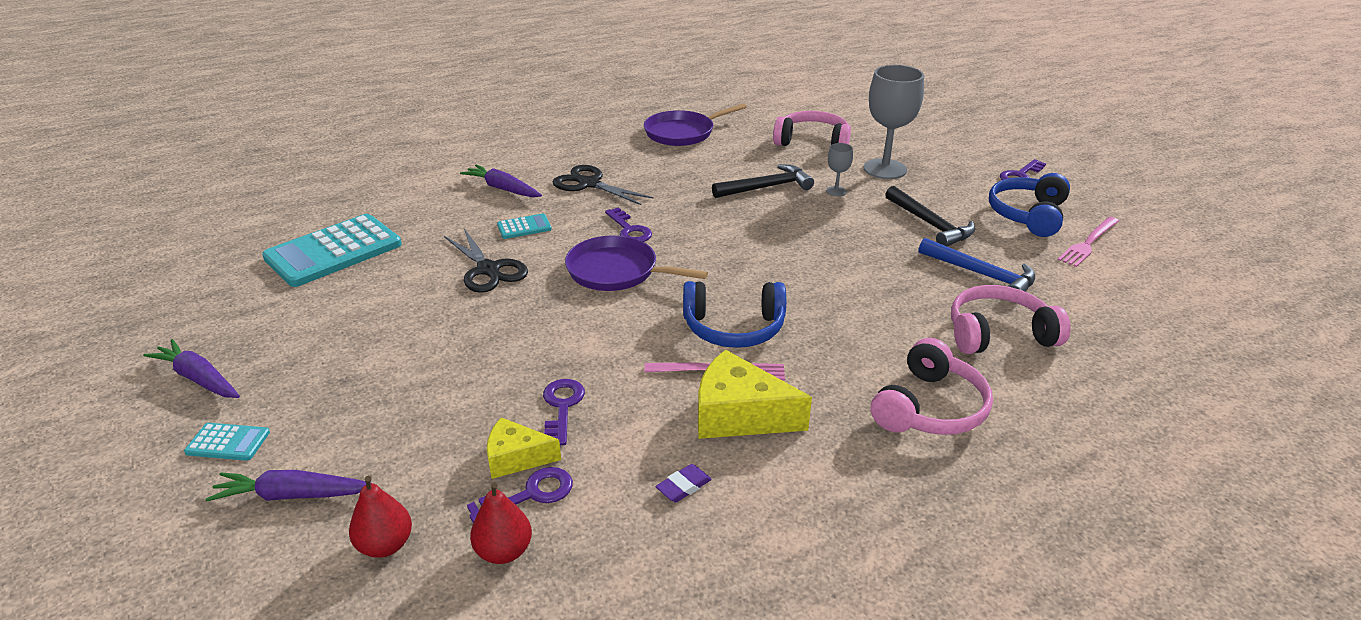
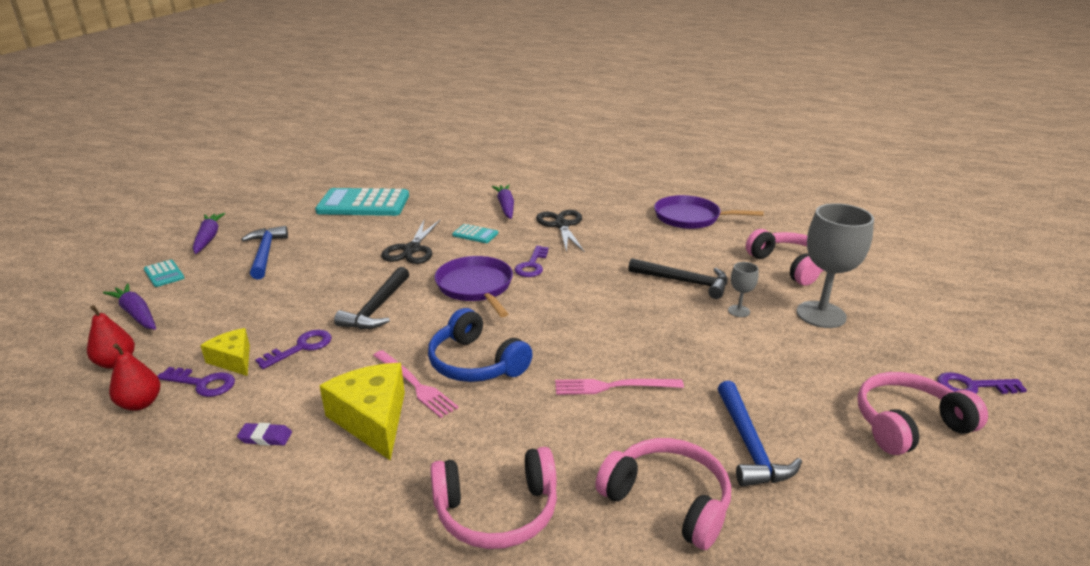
camera: 45 degrees right, 5 degrees down
(322, 354) = (265, 253): none -> blue hammer
(930, 224) = (778, 378): black hammer -> black hammer (376, 308)
(1028, 215) = (908, 424): blue headphones -> pink headphones
(1088, 243) = (936, 488): pink fork -> pink fork (613, 386)

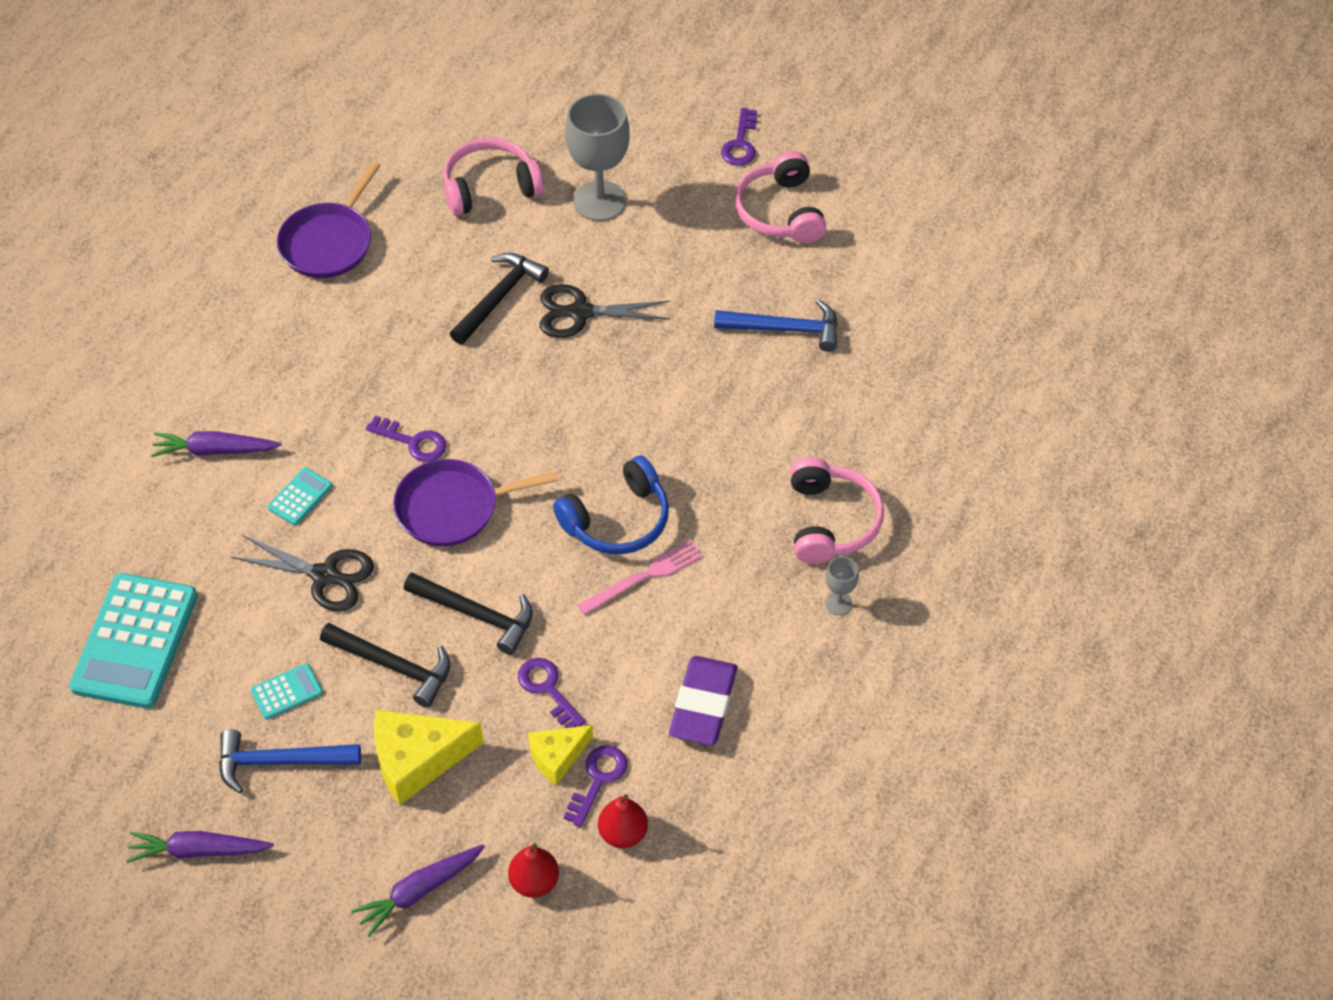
camera: 80 degrees left, 25 degrees up
(164, 274) = (308, 886): turquoise calculator -> turquoise calculator (287, 692)
(265, 437) = (703, 704): purple eraser -> purple eraser, size x2.17
(334, 281) = (394, 666): none -> black hammer
(372, 419) = (693, 614): yellow cheese -> yellow cheese (417, 760)
(561, 225) = (304, 391): black scissors -> black scissors (580, 313)
(613, 386) = (683, 408): pink fork -> none
(668, 500) = (838, 403): pink headphones -> none
(738, 311) = (575, 267): grey goblet -> grey goblet (838, 603)

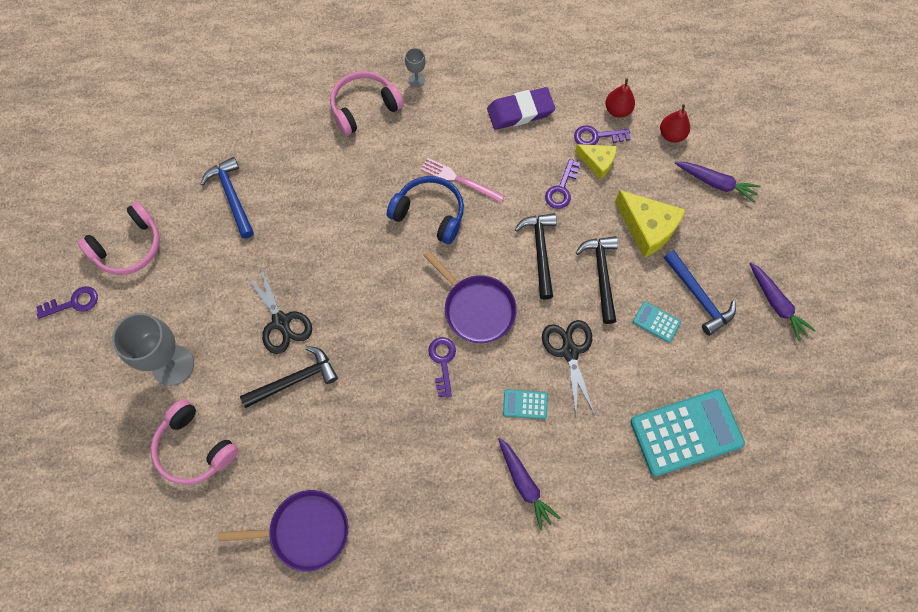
camera: 120 degrees left, 15 degrees up
(499, 297) = (295, 380): black hammer -> black hammer turned 150 degrees clockwise

